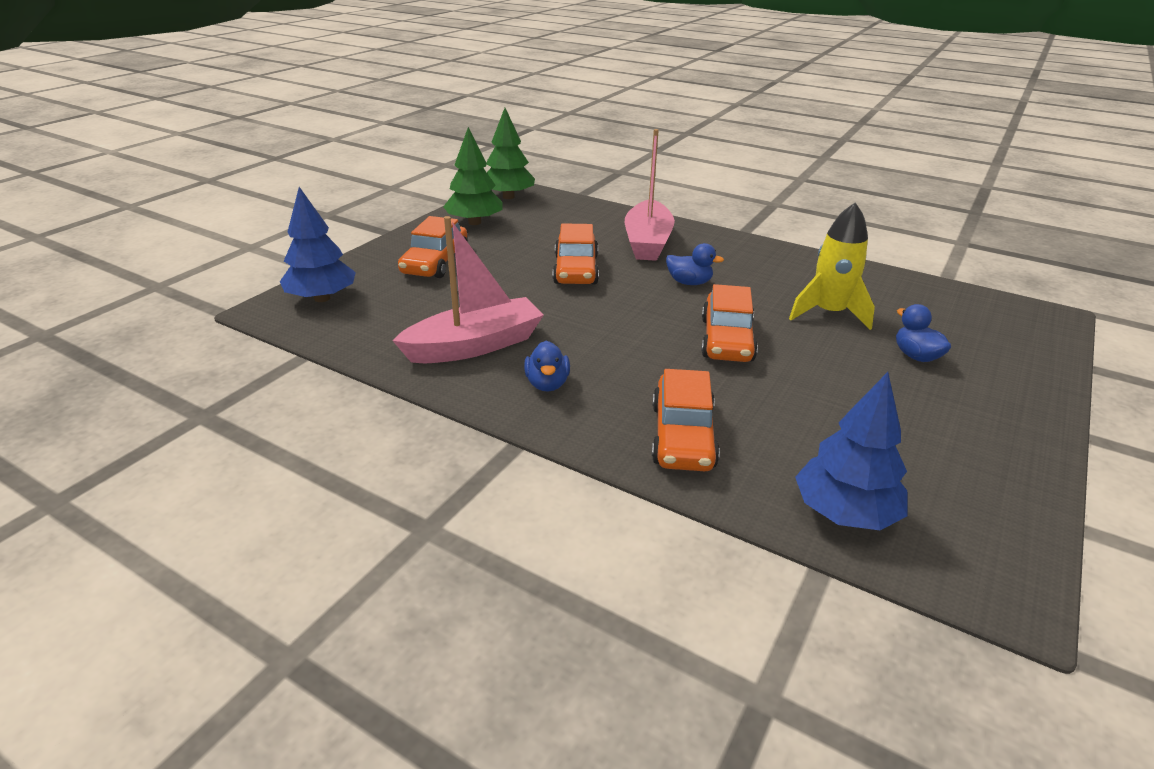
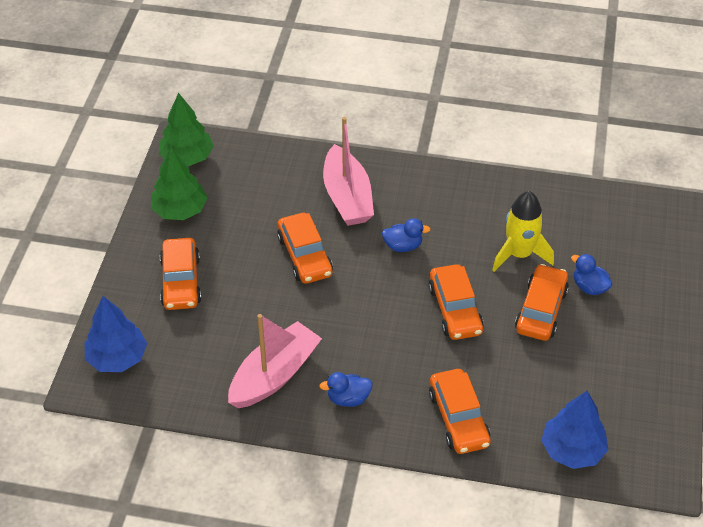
camera: 20 degrees left, 15 degrees up
(547, 384) = (348, 398): blue duck -> blue duck turned 105 degrees clockwise
(842, 362) = (541, 310): none -> orange car

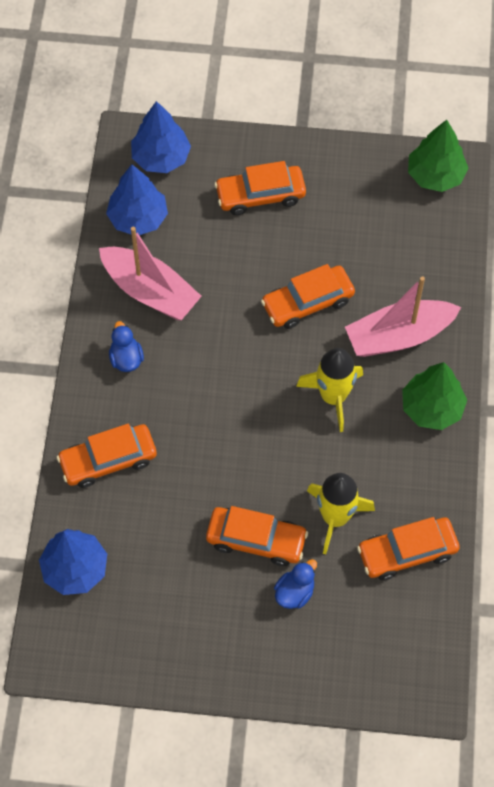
camera: 85 degrees right, 15 degrees up
(180, 210) = (357, 180): green tree -> green tree (431, 408)
(186, 381) = (138, 218): none -> blue tree
(403, 246) = (333, 396): blue duck -> yellow rocket
(455, 310) = (248, 452): orange car -> orange car (407, 552)

